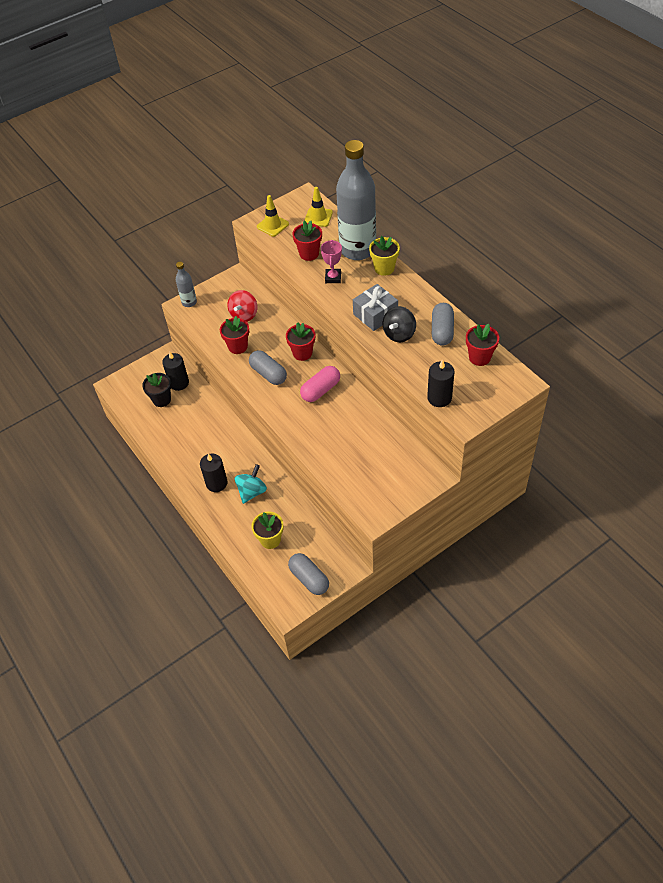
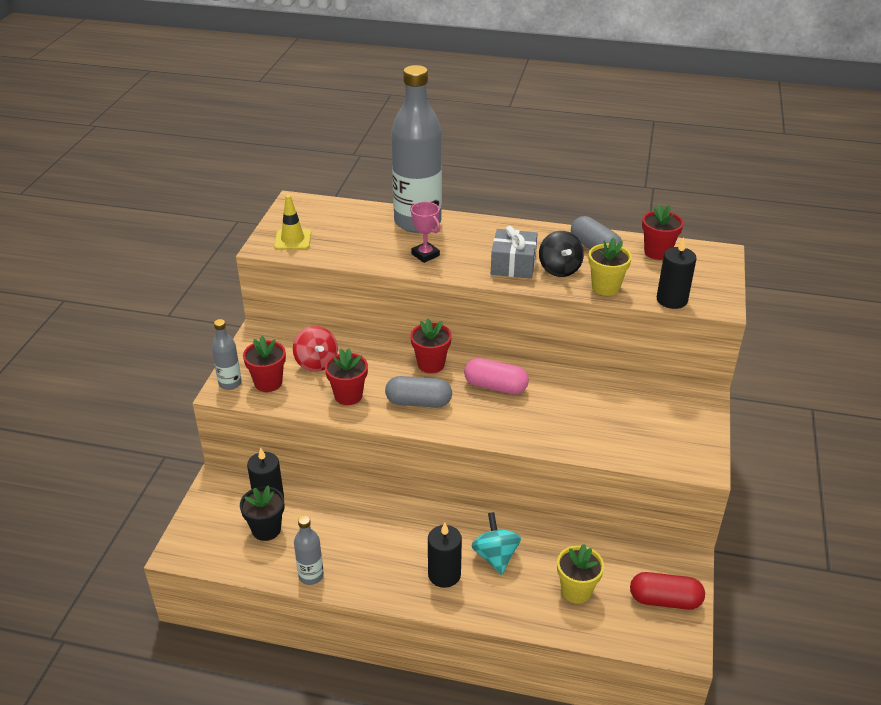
camera: 45 degrees left, 15 degrees down
(156, 439) = (311, 576): none -> grey bottle
(309, 254) = (370, 246): red flower pot -> red flower pot (268, 383)
(309, 579) = (665, 600): grey capsule -> red capsule
(318, 217) = (336, 213): yellow traffic cone -> none
(321, 390) = (495, 386): pink capsule -> pink capsule turned 75 degrees counterclockwise
(384, 268) = (467, 225): yellow flower pot -> yellow flower pot (605, 287)

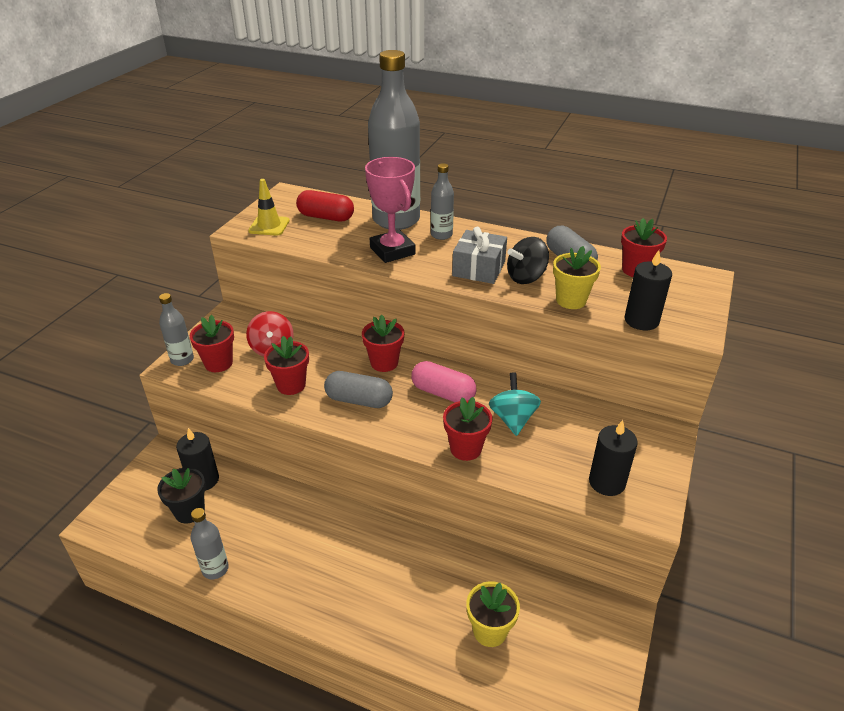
camera: 10 degrees right, 0 degrees up
(425, 255) = (392, 251): pink trophy -> pink trophy, size x1.64
(444, 574) = (352, 589): black candle -> black candle (607, 482)
(467, 234) = (441, 235): none -> grey bottle
(495, 556) = (412, 576): turquoise spinning top -> turquoise spinning top (513, 419)
(530, 434) = (465, 448): none -> red flower pot
(559, 269) = (526, 277): black spinning top -> black spinning top turned 60 degrees clockwise
(665, 600) = (588, 659): red capsule -> red capsule (326, 217)

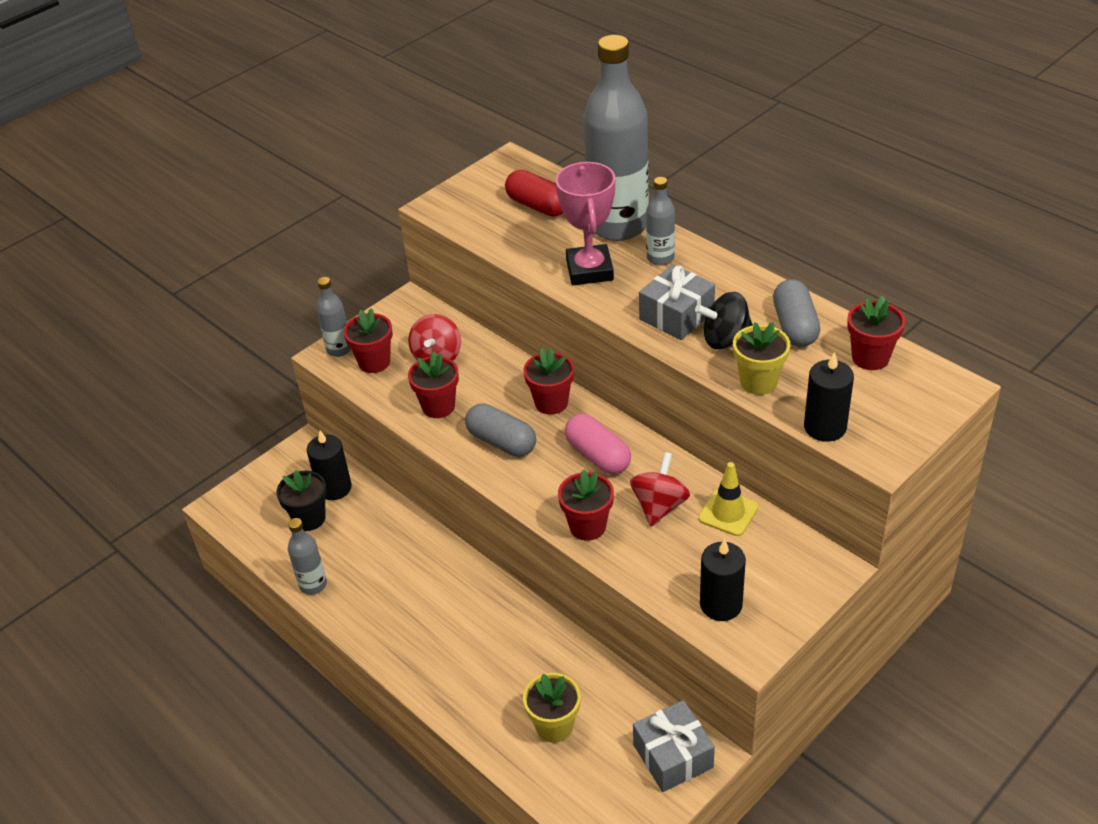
camera: 25 degrees right, 5 degrees up
(269, 226) = (468, 207): yellow traffic cone -> yellow traffic cone (728, 513)
(513, 419) = (659, 506): turquoise spinning top -> red spinning top
(599, 624) = (673, 756): none -> grey gift

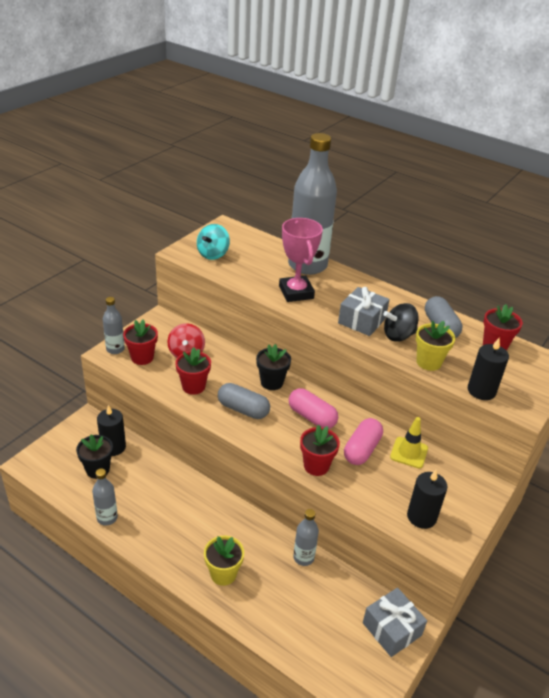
camera: 15 degrees left, 5 degrees down
(481, 209) = (213, 254): none -> turquoise spinning top
(538, 206) = (251, 253): red capsule -> none
(551, 403) = (271, 382): red flower pot -> black flower pot
(554, 726) = (303, 613): yellow flower pot -> yellow flower pot (223, 574)
(659, 506) = (362, 450): red spinning top -> pink capsule
(660, 258) = (340, 285): grey bottle -> grey bottle (303, 557)

